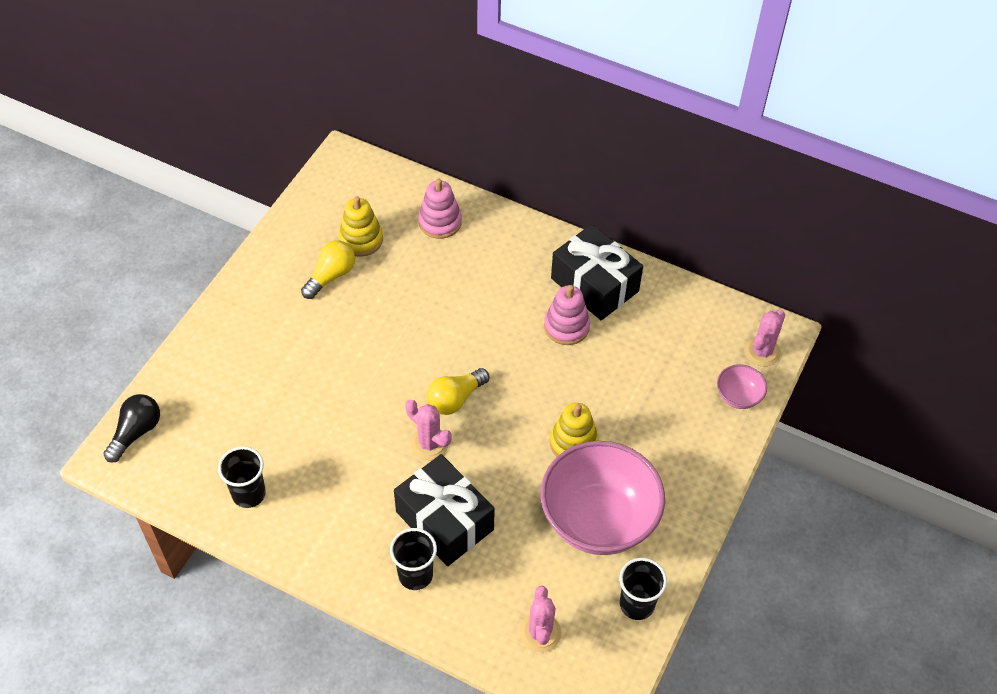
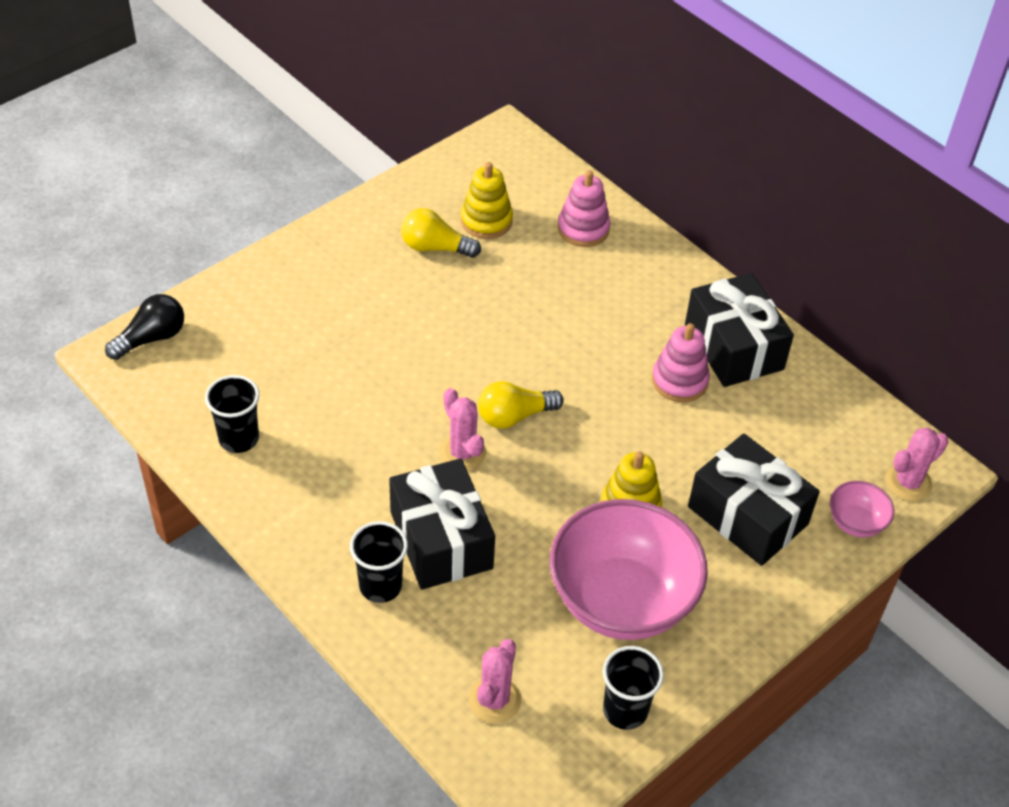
camera: 20 degrees right, 5 degrees down
(331, 276) = (435, 247): yellow light bulb -> yellow light bulb turned 135 degrees counterclockwise
(660, 419) = (747, 515): none -> black gift

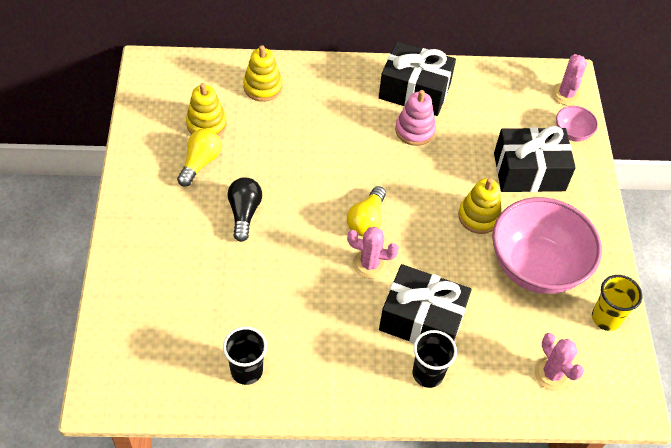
camera: 50 degrees left, 5 degrees up
(151, 338) = (111, 363): black light bulb -> black light bulb (244, 213)
(435, 247) = (200, 163): yellow light bulb -> yellow light bulb turned 150 degrees clockwise
(583, 229) = (263, 87): pink stacking toy -> yellow stacking toy
(625, 710) = (606, 318): black cup -> yellow cup

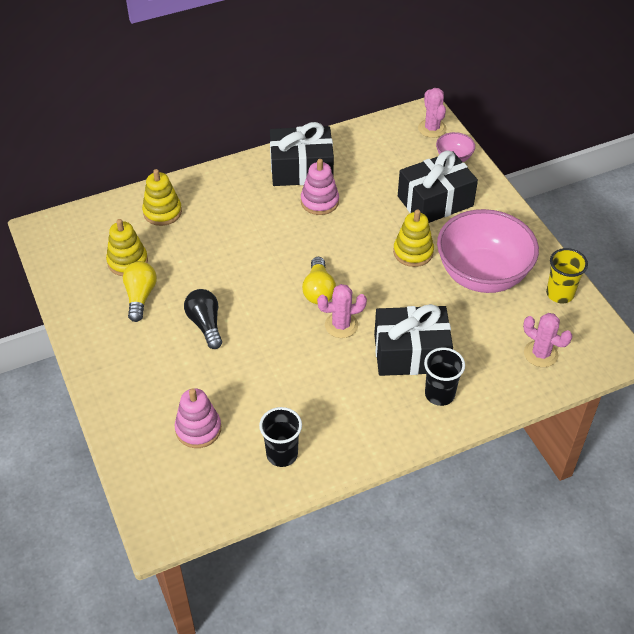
camera: 20 degrees left, 5 degrees down
(184, 313) = (198, 429): none -> pink stacking toy

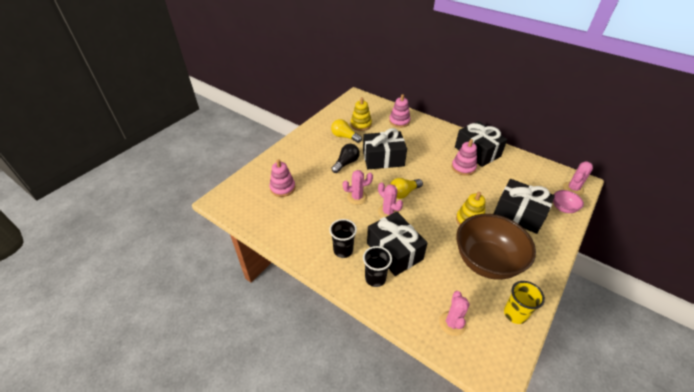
camera: 60 degrees right, 5 degrees down
(140, 296) = (344, 137): yellow light bulb -> yellow light bulb turned 120 degrees counterclockwise
(162, 212) = (399, 121): yellow stacking toy -> pink stacking toy
(231, 276) = (383, 158): none -> black gift
(282, 454) = (286, 225): black cup -> black cup (343, 250)
(288, 346) = (357, 197): none -> pink cactus
(482, 275) = (486, 262): pink bowl -> brown bowl

